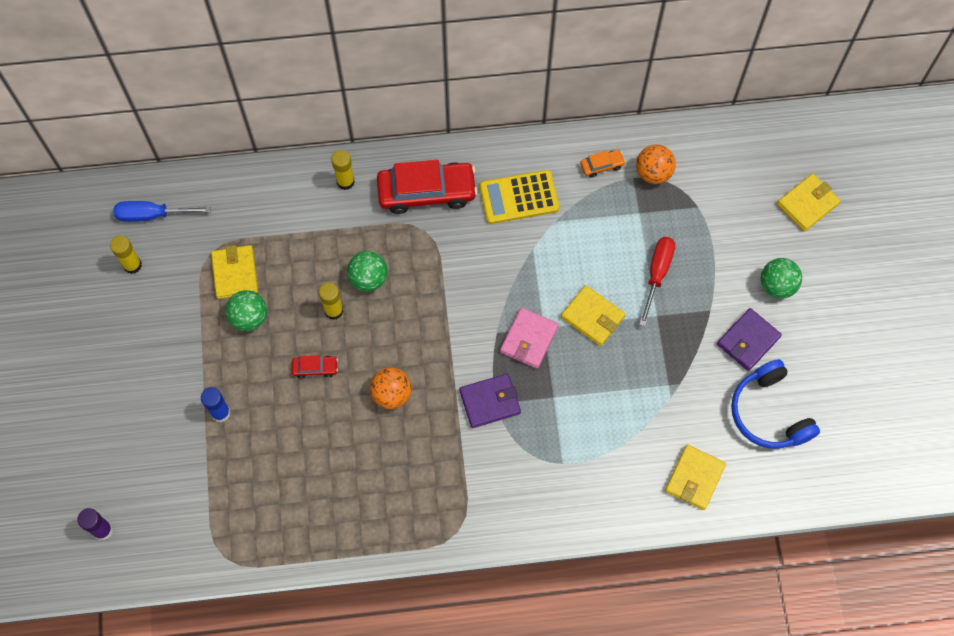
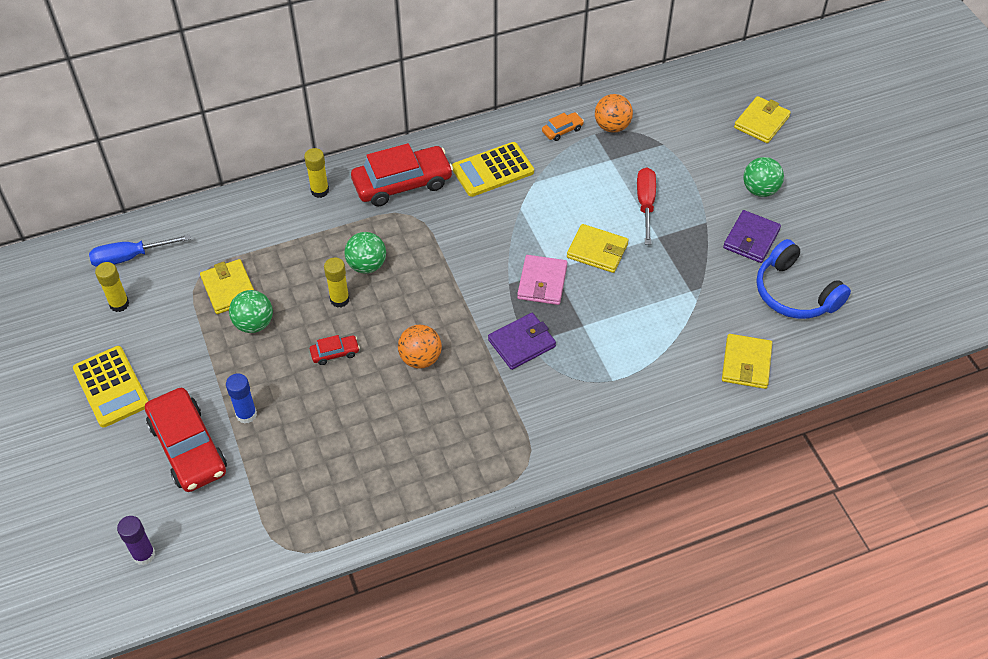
camera: 15 degrees left, 15 degrees down
(108, 353) = (111, 387): none -> yellow calculator
(162, 433) = (188, 447): none -> red car

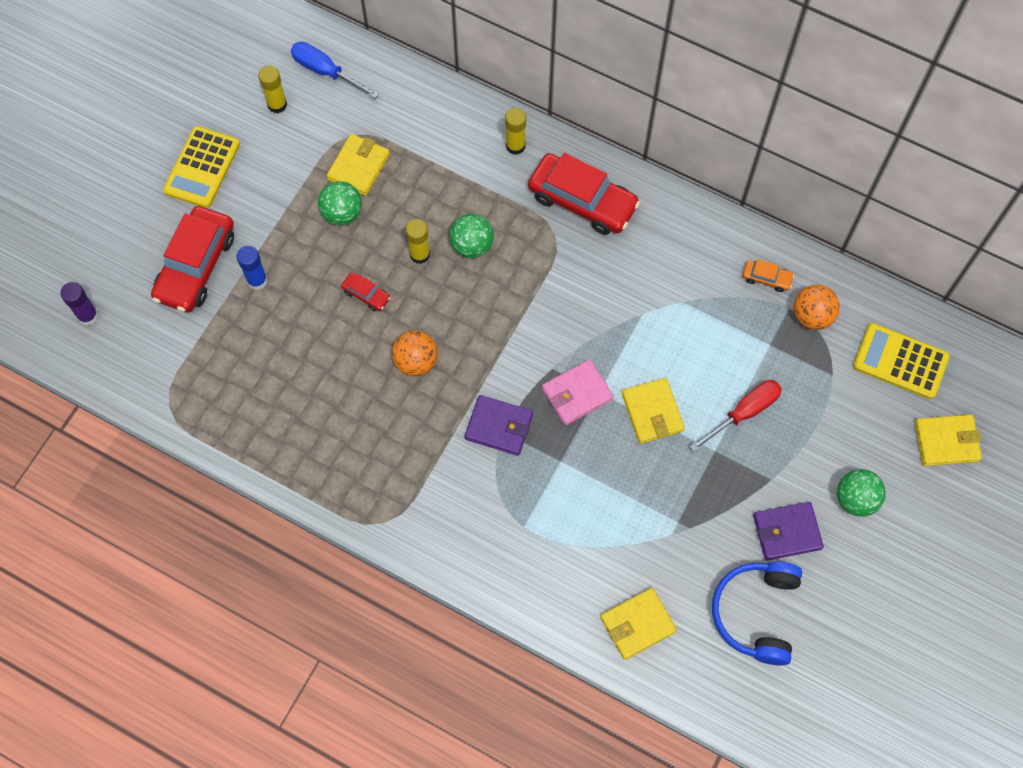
camera: 50 degrees right, 15 degrees up
(493, 170) = (664, 259): yellow calculator -> yellow calculator (900, 361)

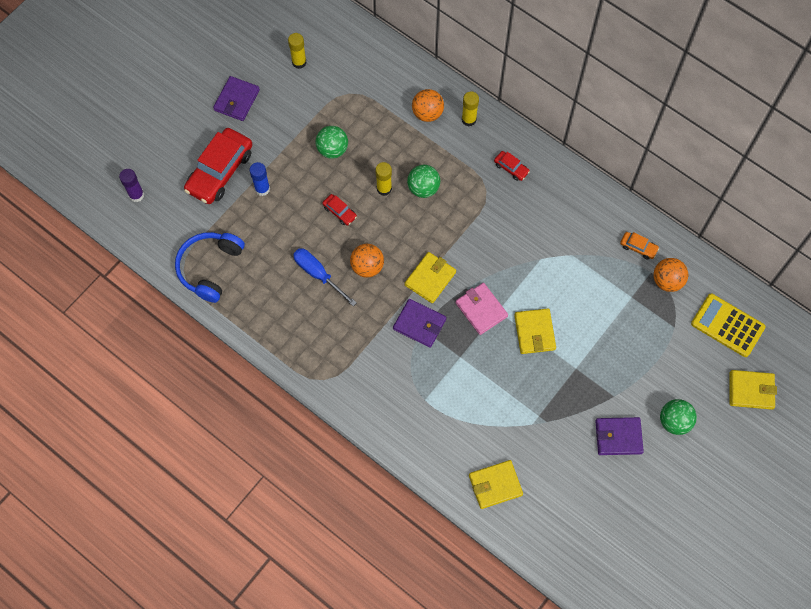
camera: 10 degrees right, 0 degrees up
(202, 167) = (236, 100): yellow calculator -> purple wallet
(325, 71) = (338, 43): blue screwdriver -> blue screwdriver (318, 274)
(358, 167) = (350, 117): yellow wallet -> yellow wallet (430, 278)
(459, 146) = (427, 113): none -> orange ball
(577, 394) = (481, 309): pink wallet -> pink wallet turned 75 degrees clockwise
(582, 201) = (511, 168): red car -> red car, size x0.45
(744, 412) = (603, 344): red screwdriver -> none
(756, 613) = (584, 492): blue headphones -> blue headphones (210, 268)

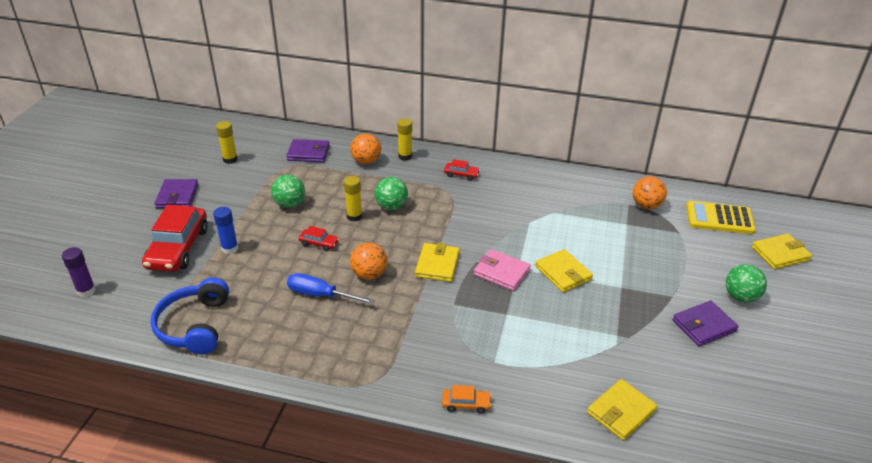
camera: 25 degrees left, 30 degrees down
(419, 324) = (449, 301): purple wallet -> purple wallet (308, 153)
(638, 247) = (605, 192): orange car -> orange car (466, 404)

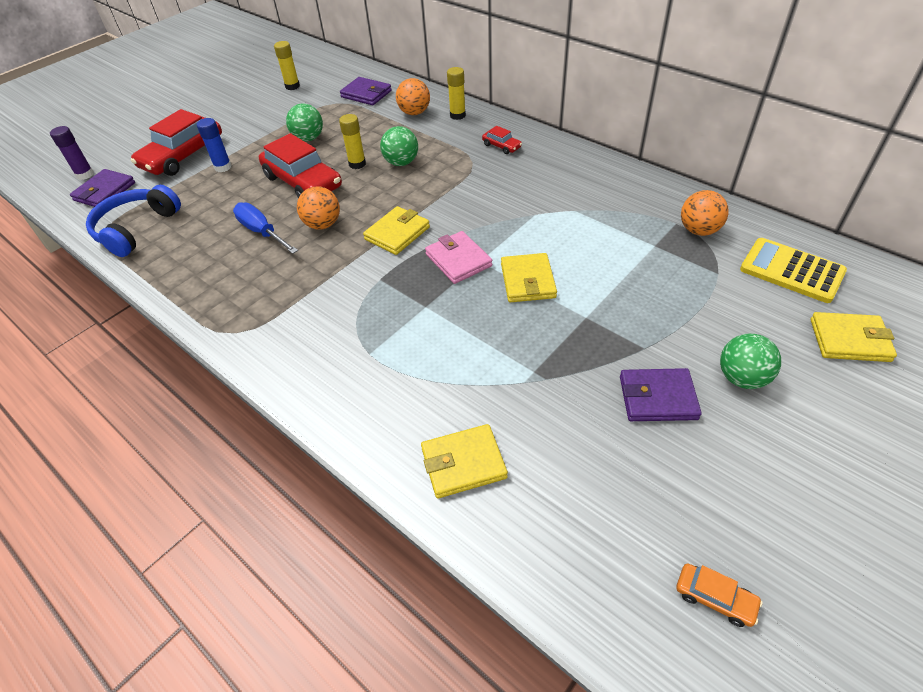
camera: 30 degrees right, 10 degrees up
(177, 196) = (221, 110): purple wallet -> purple wallet (104, 192)
(319, 243) = (303, 182): red car -> red car, size x2.24
(466, 404) = (303, 388): orange car -> orange car (715, 598)

